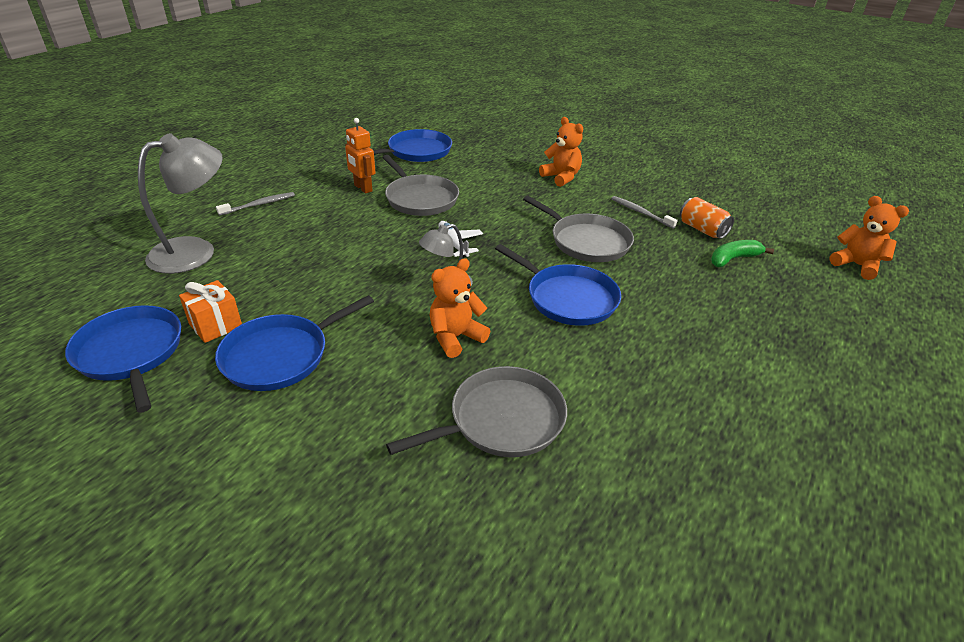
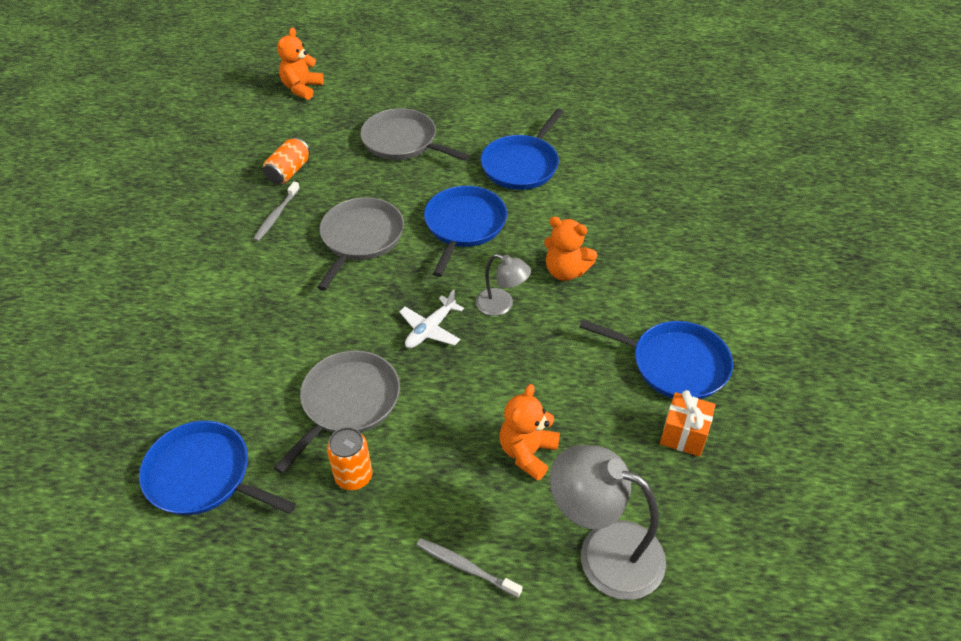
camera: 115 degrees left, 10 degrees up
(131, 353) = (763, 469): blue pan -> blue pan (522, 165)
(363, 188) = (353, 476): orange robot -> orange can
(501, 420) = (625, 218): grey pan -> grey pan (403, 141)
(561, 177) = (218, 296): orange teddy bear -> orange teddy bear (527, 452)
(733, 259) = (334, 148): green banana -> none

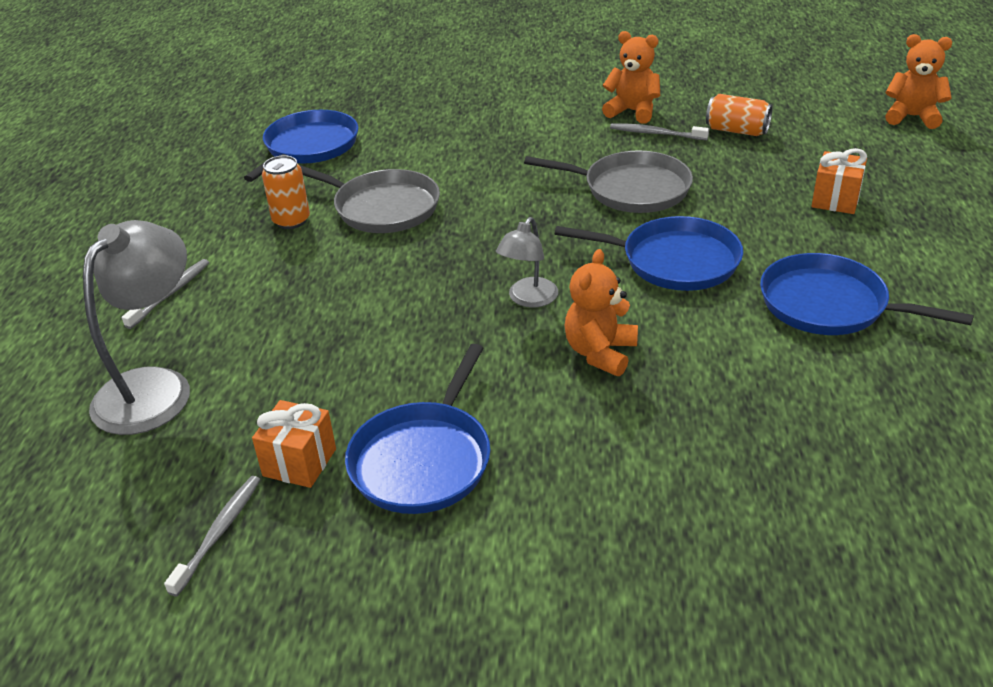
camera: 90 degrees right, 10 degrees down
(403, 141) = (835, 200): grey pan -> orange gift
(430, 329) = (485, 249): white plane -> none
(527, 452) = (297, 328): orange teddy bear -> orange teddy bear (632, 111)
(755, 476) = (219, 532): none -> grey toothbrush

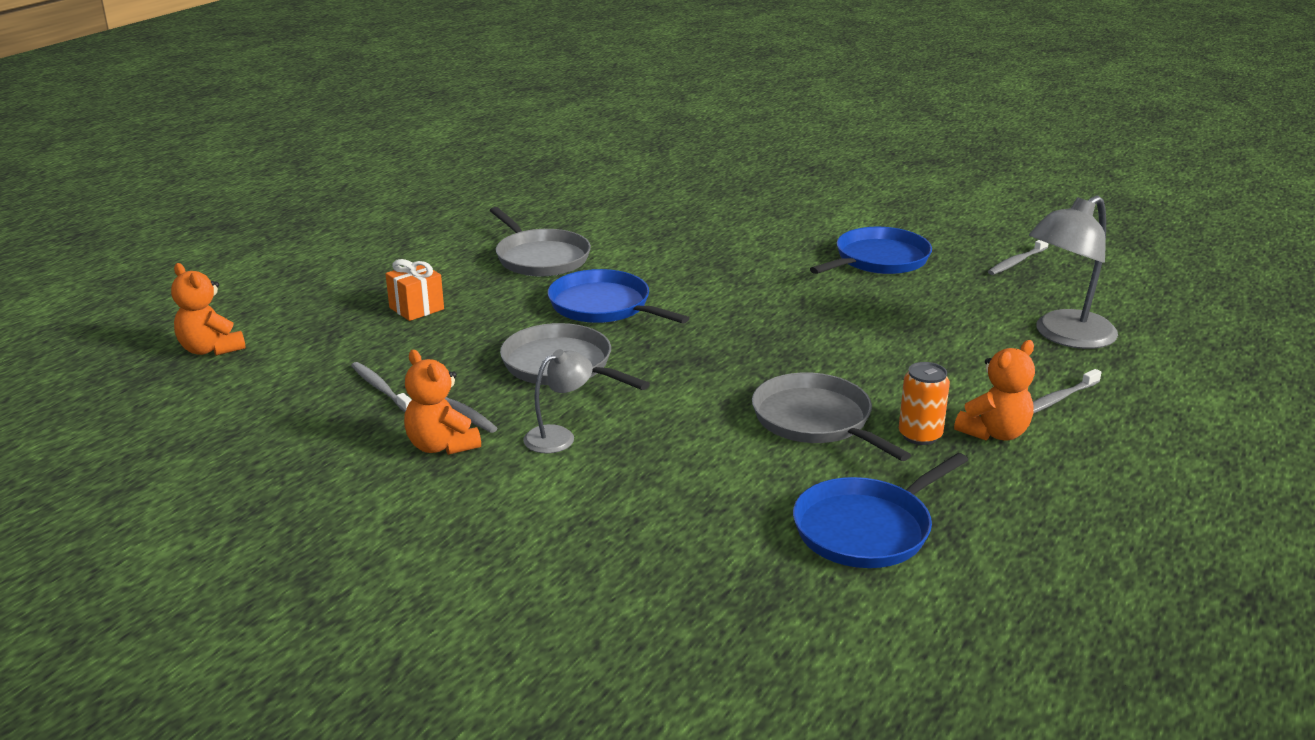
camera: 155 degrees left, 10 degrees down
(299, 462) = (959, 276): orange gift -> none
(528, 299) = (741, 313): grey lamp -> grey lamp (558, 436)
(600, 353) = (722, 274): orange teddy bear -> orange teddy bear (994, 433)
(737, 130) = (380, 388): orange can -> grey toothbrush
(829, 305) = (540, 258): blue pan -> grey pan

